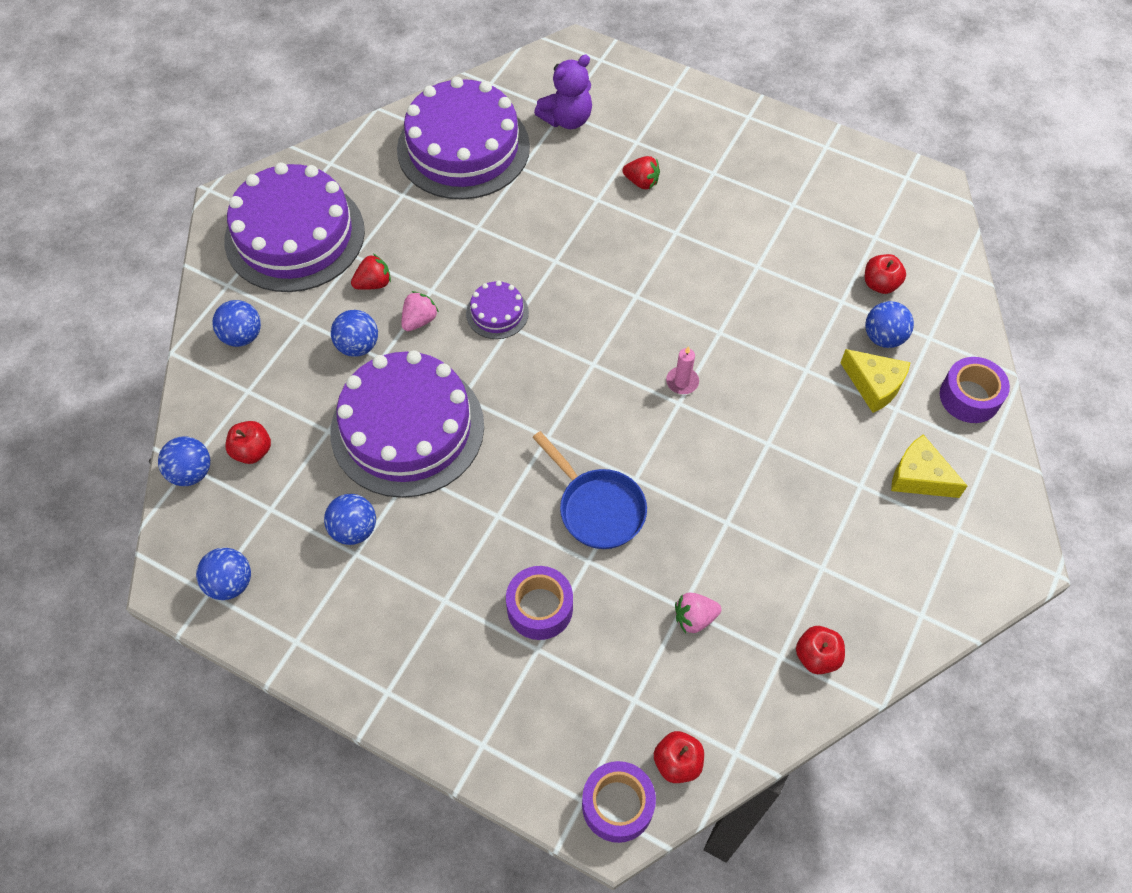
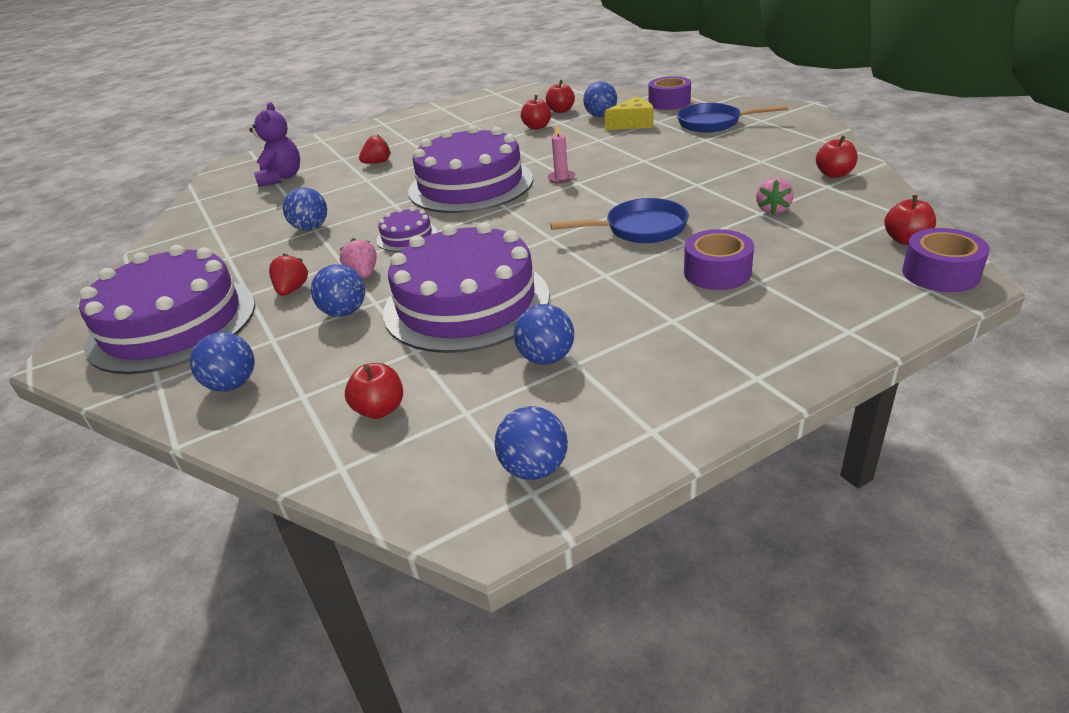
camera: 55 degrees left, 25 degrees down
(191, 472) = (352, 467): blue ball -> blue ball (311, 228)
(463, 148) = (233, 221): purple cake -> purple cake (470, 185)
(813, 285) = (537, 127): none -> red apple
(919, 476) = (714, 123): yellow cheese -> blue pan

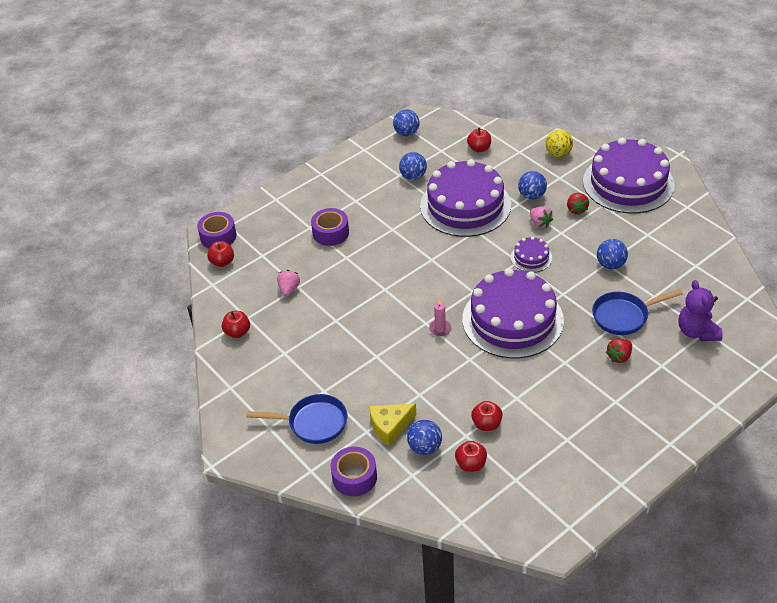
camera: 170 degrees right, 10 degrees up
(232, 384) = (558, 154): blue ball -> yellow ball
(640, 229) = (375, 268): blue pan -> blue pan (624, 316)

